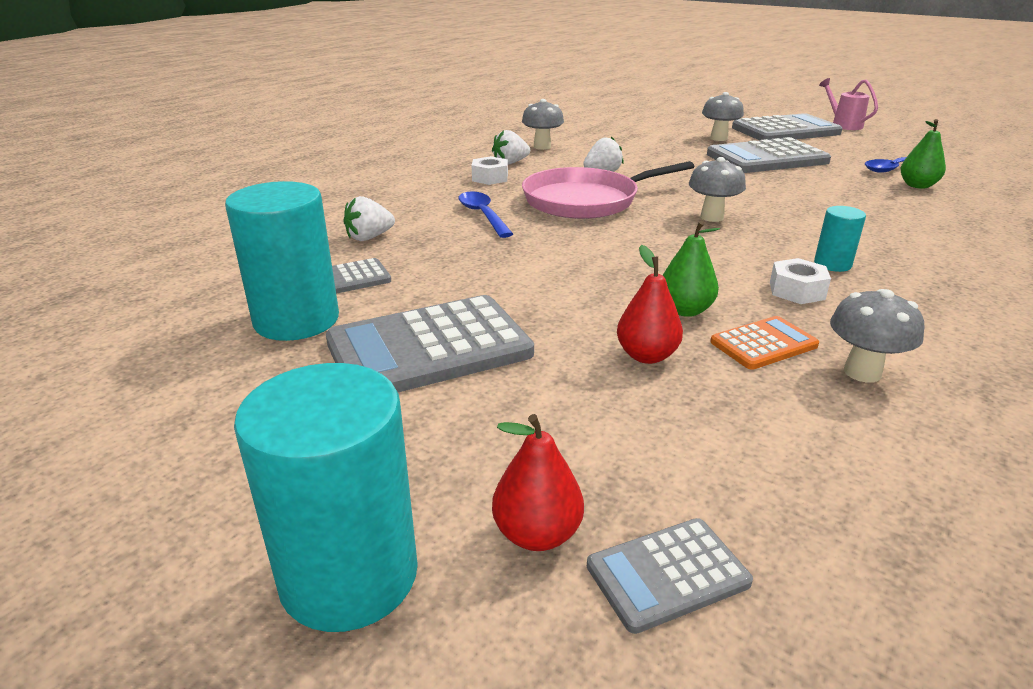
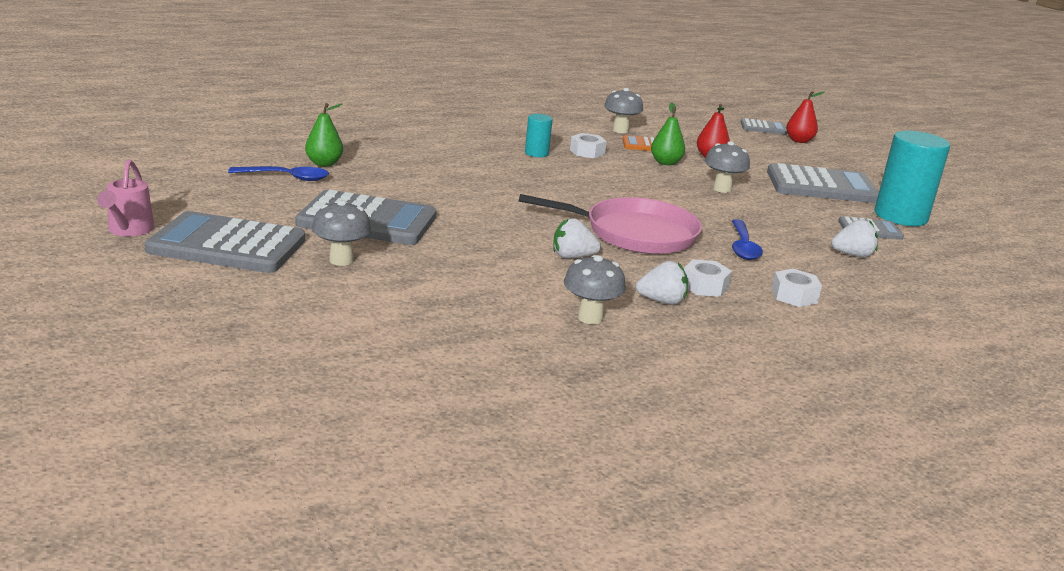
camera: 155 degrees left, 5 degrees down
(349, 575) = (863, 150): turquoise cylinder -> none
(417, 188) = (794, 296): none -> white nut
(712, 217) = (552, 193): grey mushroom -> grey mushroom (722, 189)

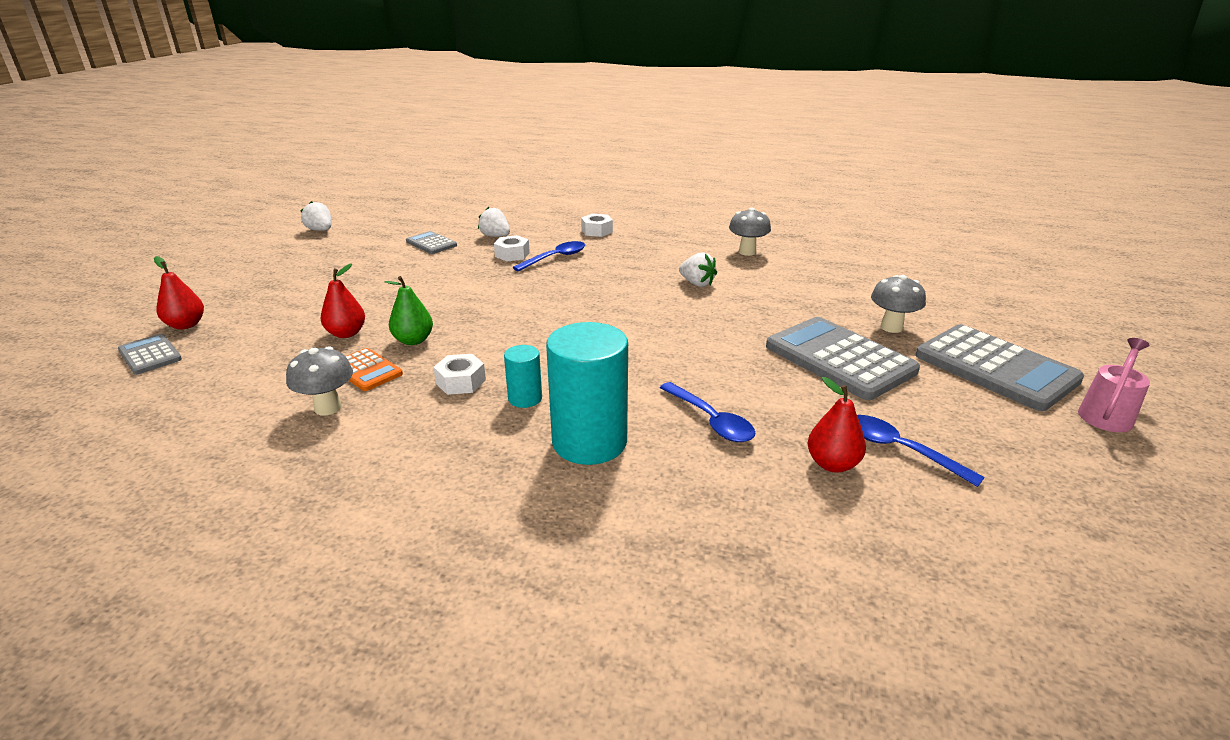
camera: 135 degrees left, 5 degrees up
(324, 164) = (832, 464): green pear -> red pear
(416, 166) = (711, 421): none -> blue spoon
(634, 233) = (614, 286): pink pan -> none
(662, 301) = (685, 248): white strawberry -> white strawberry (320, 230)
(704, 286) = (640, 247): white nut -> white nut (512, 254)
(722, 189) = (443, 299): grey mushroom -> none
(821, 186) = (350, 277): grey calculator -> none
(900, 216) = (377, 244): turquoise cylinder -> turquoise cylinder (589, 442)

